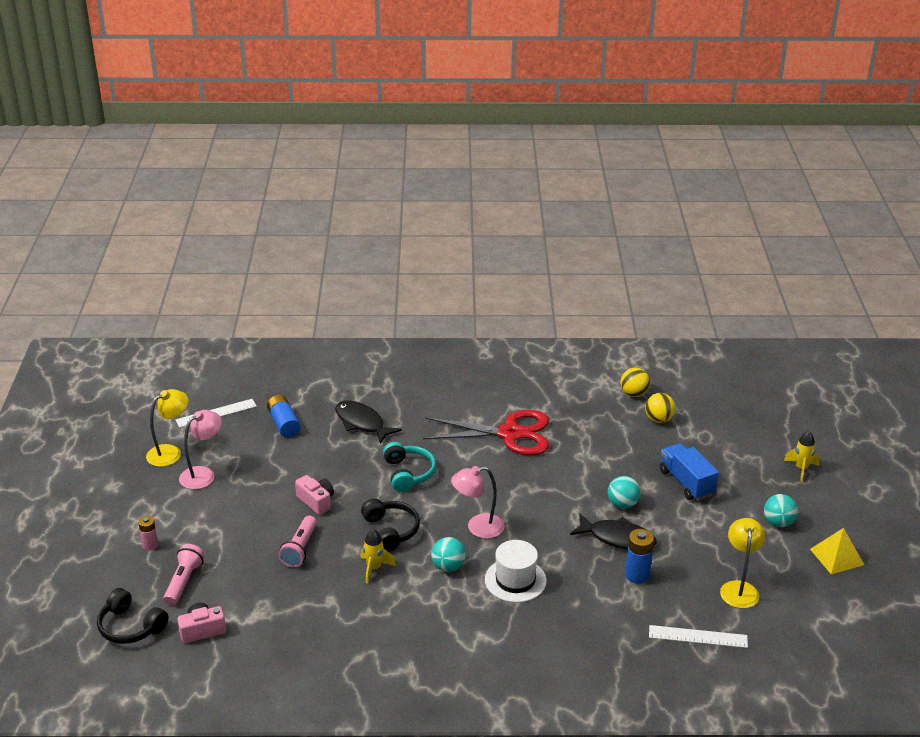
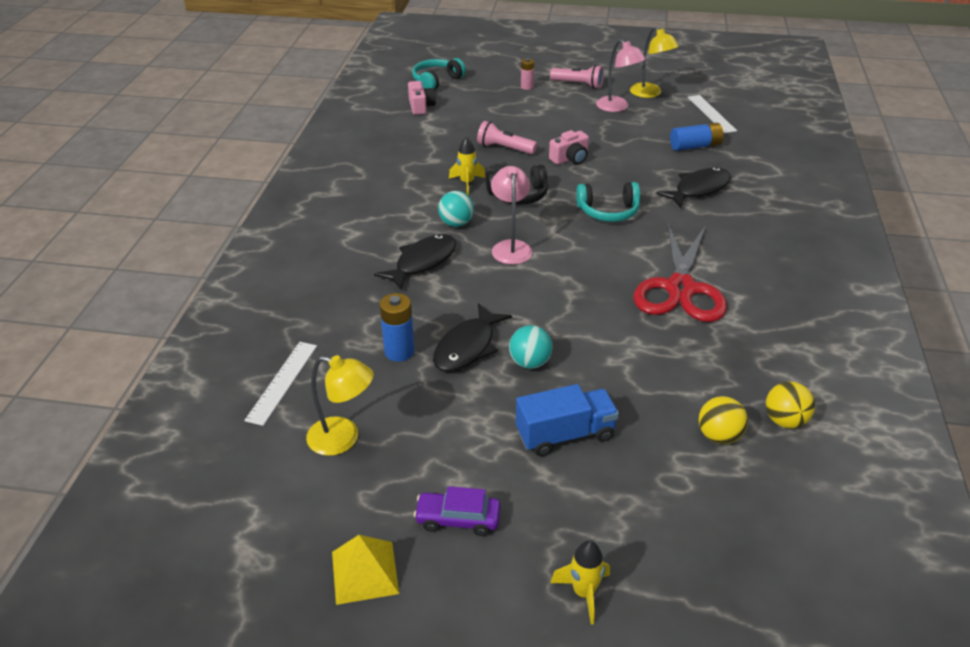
camera: 100 degrees right, 5 degrees up
(130, 626) = (436, 81): black headphones -> turquoise headphones
(184, 581) = (479, 100): pink flashlight -> pink flashlight (578, 84)
(515, 580) = (422, 262): white hat -> black fish
(778, 523) = (458, 519): turquoise ball -> purple car

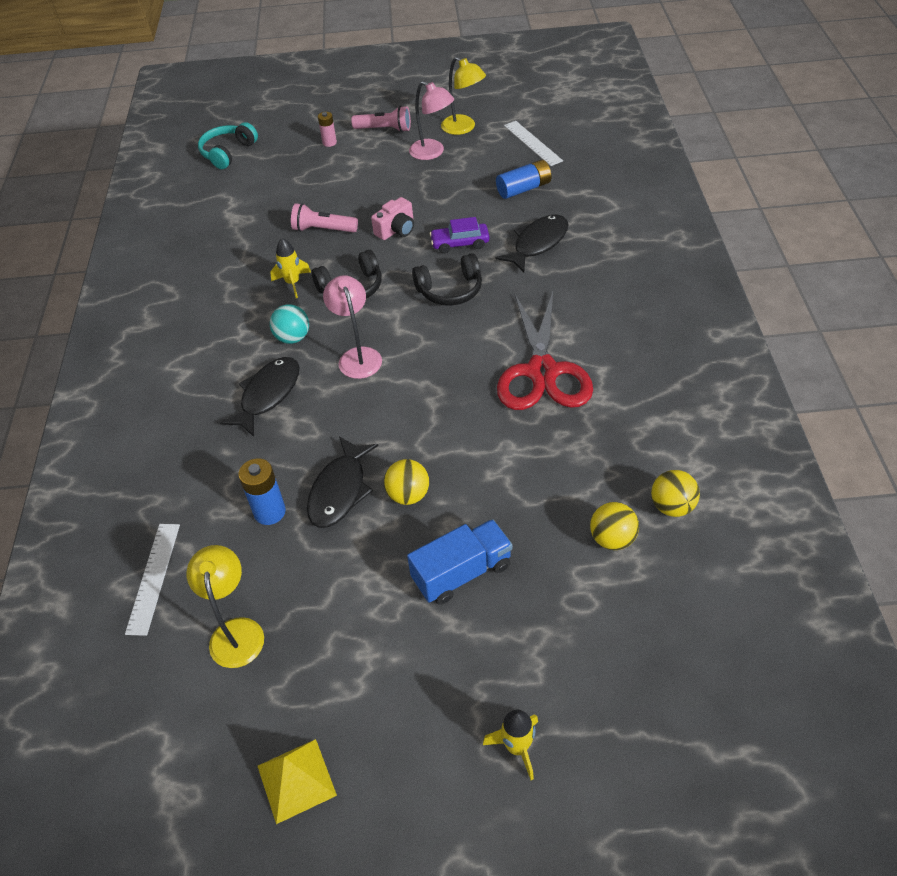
camera: 10 degrees left, 10 degrees up
(343, 439) = (236, 631): yellow lamp -> yellow lamp turned 105 degrees counterclockwise
(421, 106) = (218, 190): pink camera -> none
(458, 519) = (376, 696): purple car -> purple car (460, 243)
(530, 362) = (408, 495): turquoise ball -> yellow ball
(608, 211) = (450, 290): turquoise headphones -> black headphones

